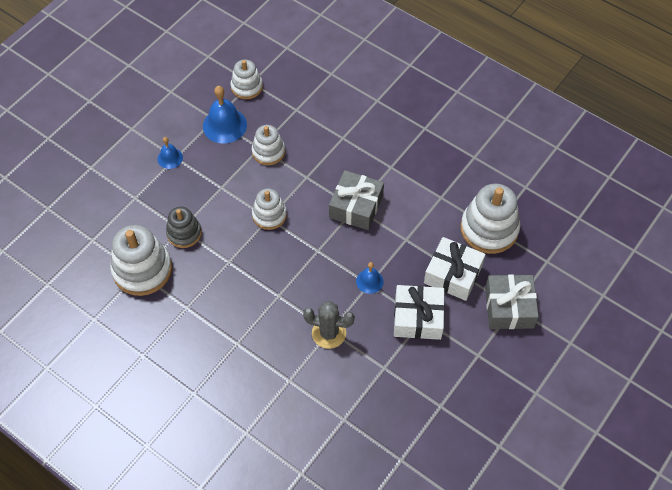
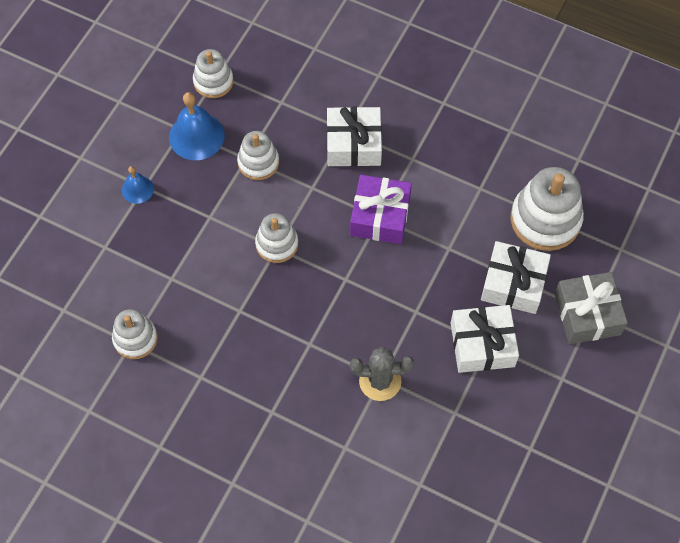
camera: 10 degrees left, 5 degrees up
(142, 270) = (135, 339): white stacking toy -> white stacking toy, size x0.60
(184, 233) = (176, 284): grey stacking toy -> none
(346, 149) = (353, 144): none -> white gift
(356, 206) = (380, 216): grey gift -> purple gift
(369, 281) = (415, 308): blue bell -> none

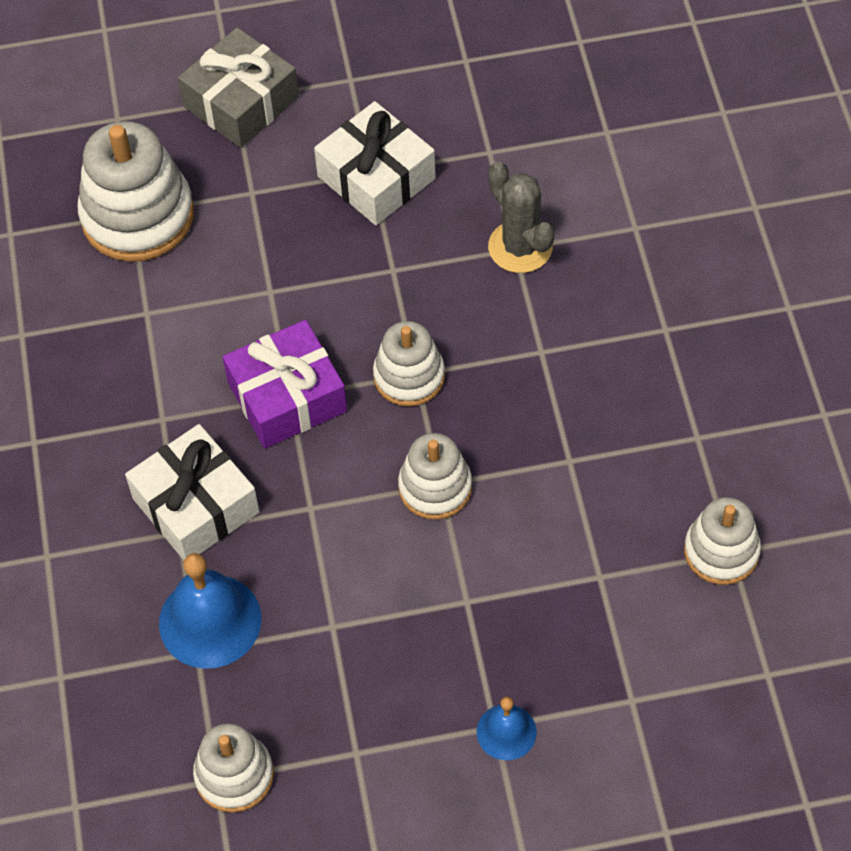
camera: 125 degrees left, 5 degrees down
(196, 136) = (350, 722): blue bell -> blue bell (210, 621)
(258, 162) = (326, 604): white stacking toy -> white stacking toy (409, 376)
(513, 284) = (263, 195): white gift -> none

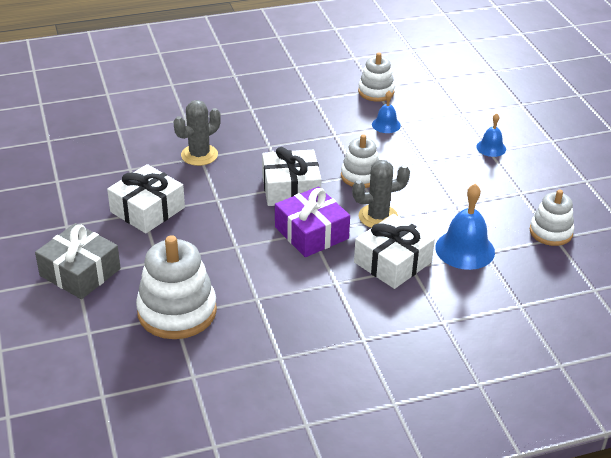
camera: 100 degrees left, 20 degrees down
(315, 500) = (378, 217): none -> grey cactus
(409, 376) = (291, 189): white stacking toy -> white gift
(599, 553) = (386, 125): none -> blue bell

